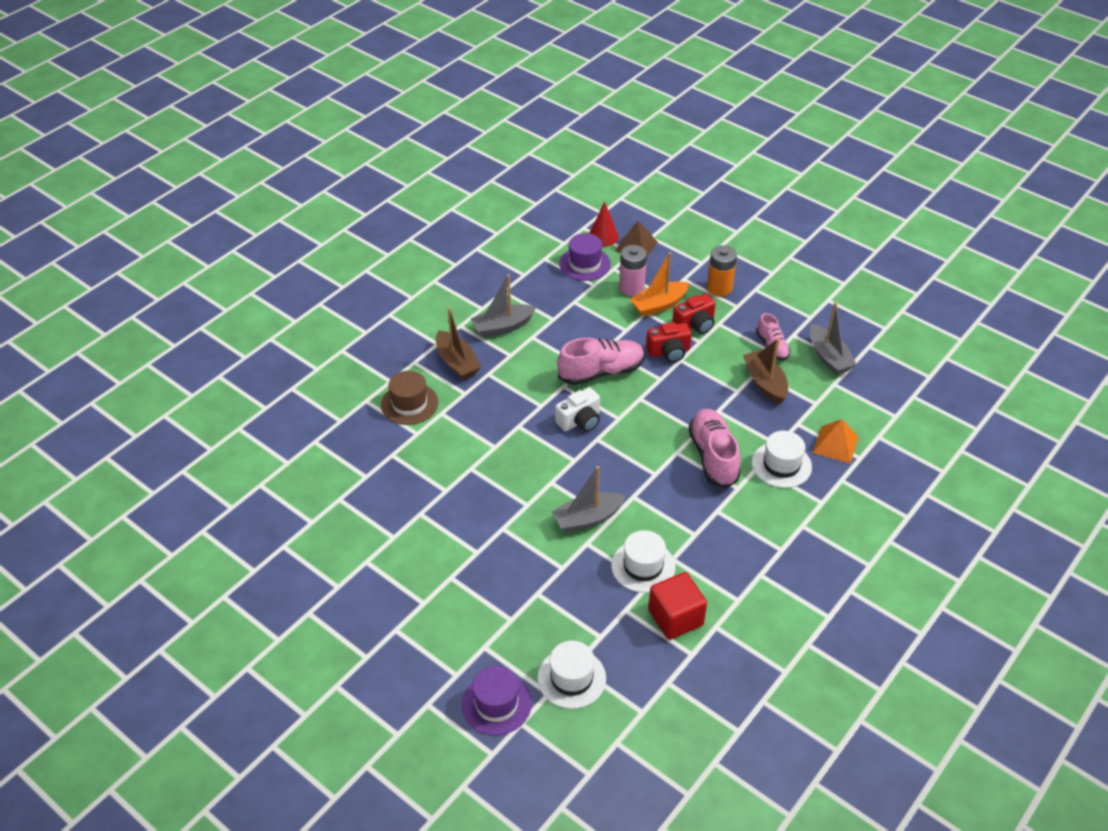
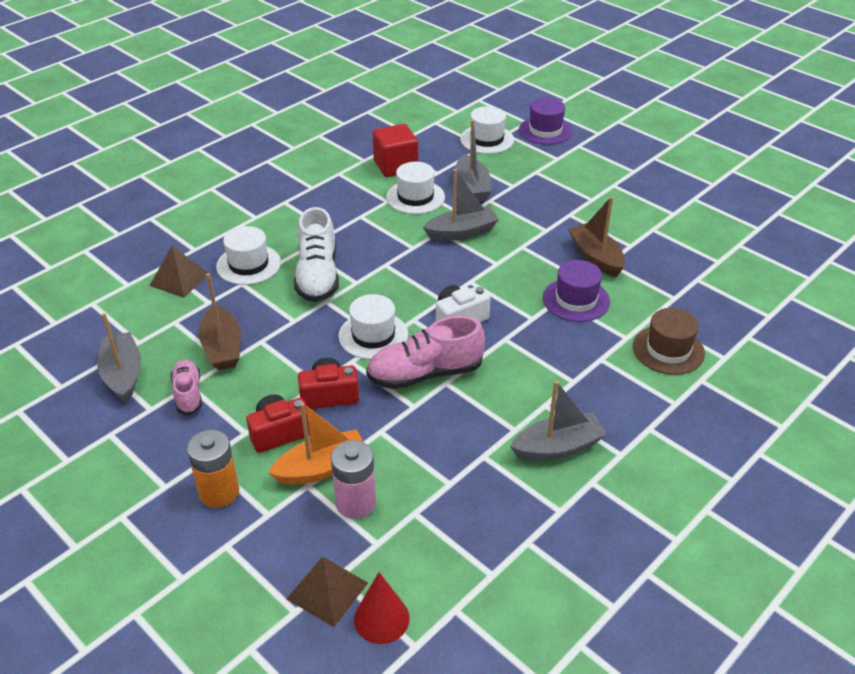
camera: 175 degrees left, 5 degrees down
(457, 362) = (617, 398): brown boat -> brown boat (596, 257)
(583, 587) = (472, 187): none -> grey boat
(585, 264) = (423, 556): purple hat -> purple hat (576, 300)
(648, 401) = (373, 335): none -> white hat
(713, 456) = (317, 276): pink shoe -> white shoe
(835, 444) = (179, 279): orange pyramid -> brown pyramid

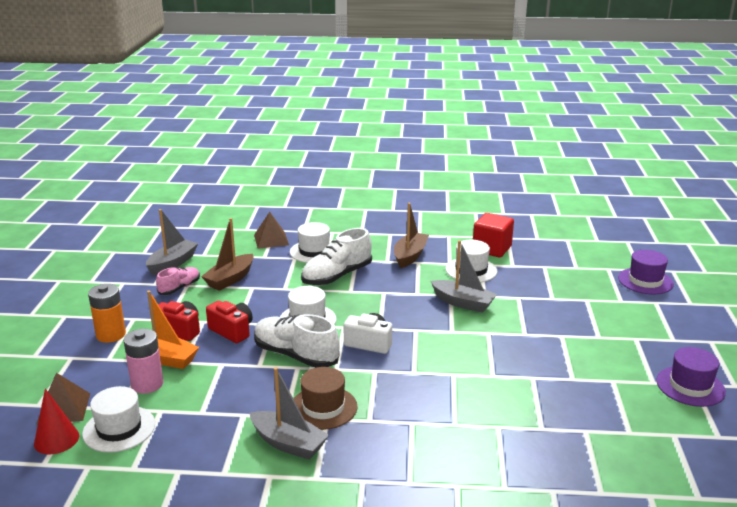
camera: 50 degrees right, 15 degrees down
(425, 374) = (296, 355): pink shoe -> white shoe
(472, 187) = (520, 284): grey boat -> none
(487, 139) = (586, 265): white hat -> white hat (119, 429)
(576, 300) = (464, 382): purple hat -> purple hat (690, 386)
(596, 257) = (529, 369): brown boat -> brown boat (410, 256)
(668, 350) = (470, 452): brown hat -> brown hat (323, 407)

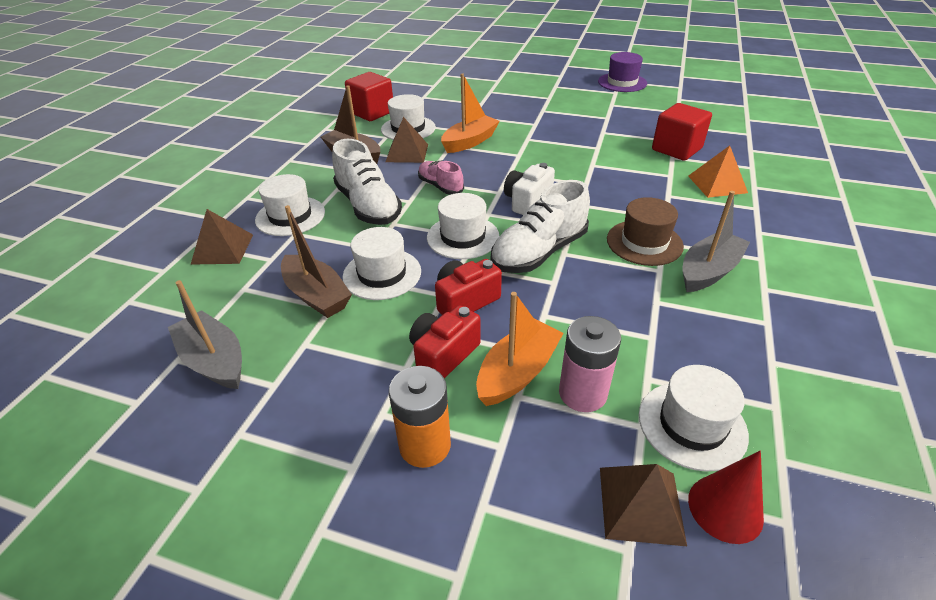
camera: 75 degrees left, 15 degrees up
(179, 288) = (309, 353): pink shoe -> pink shoe (440, 186)
(256, 296) = (382, 274): none -> white hat
(426, 277) = (407, 153): none -> brown pyramid
(450, 457) = (717, 184): none -> orange pyramid
(463, 303) = (469, 142): grey boat -> orange boat
(519, 429) = (676, 149): none -> red cube
(645, 281) = (472, 67): purple hat -> none

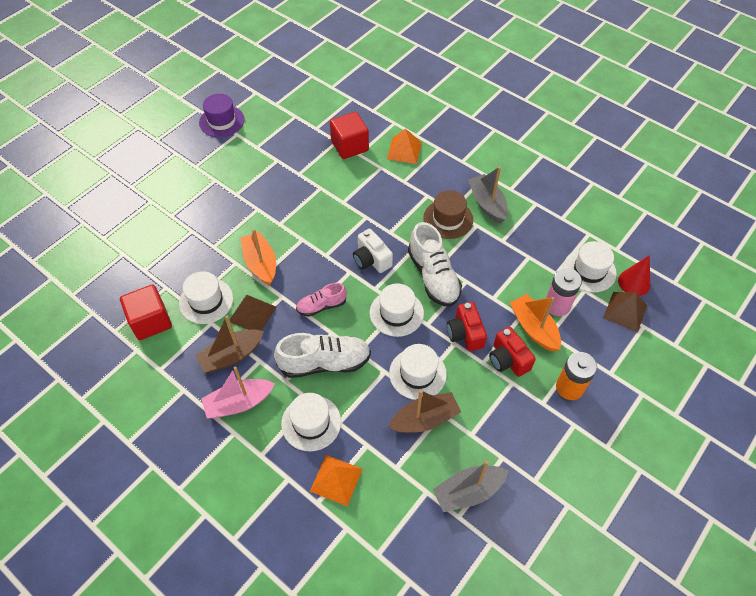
camera: 70 degrees left, 15 degrees up
(222, 249) = (336, 480): brown pyramid -> orange pyramid
(302, 172) = (239, 403): none -> pink boat

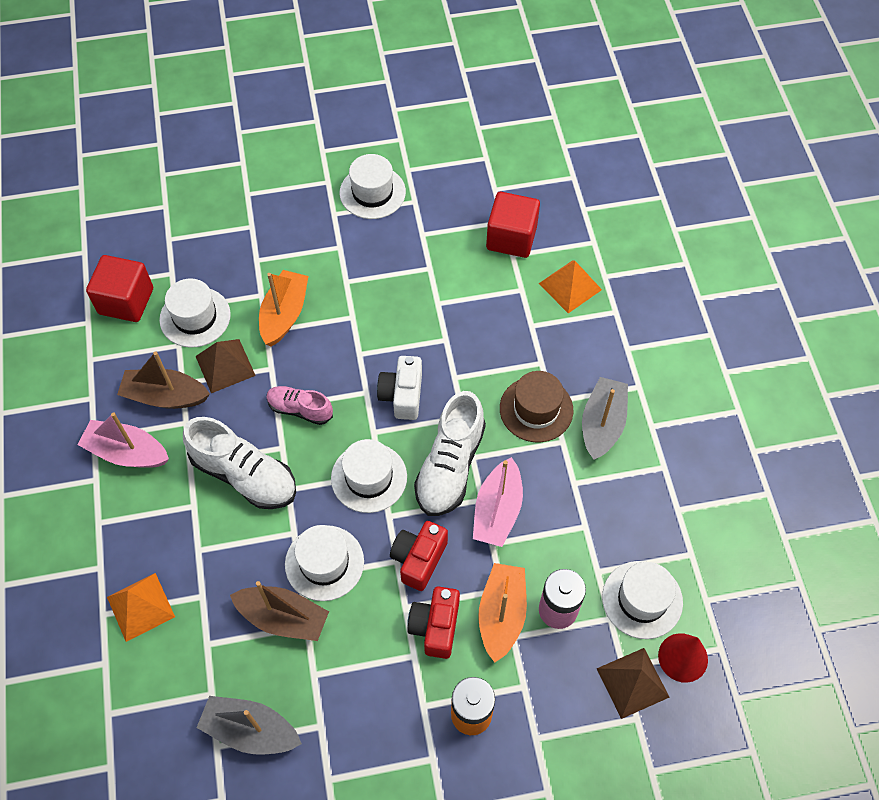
camera: 40 degrees right, 5 degrees up
(222, 121) = (399, 112): purple hat -> none
(311, 423) = (172, 528): white hat -> white hat (372, 192)
(479, 280) = (497, 510): none -> pink boat

